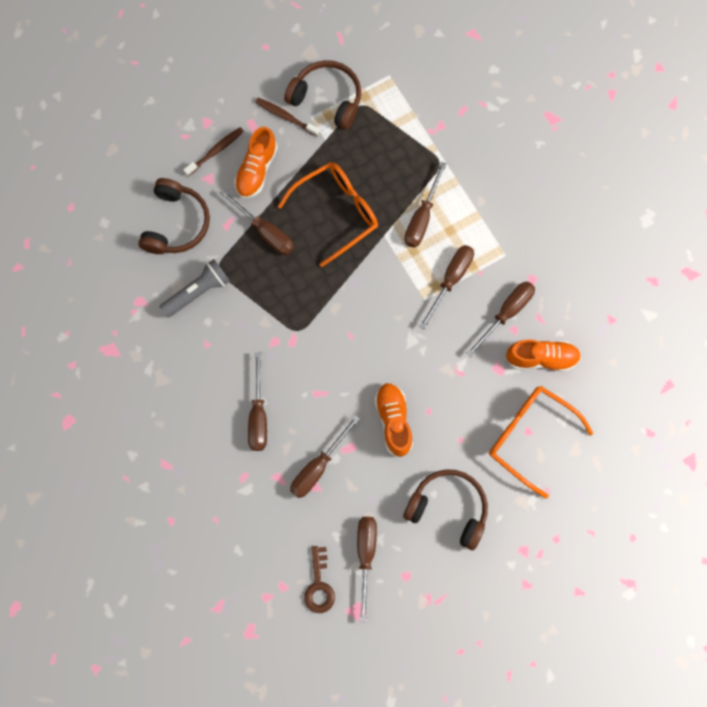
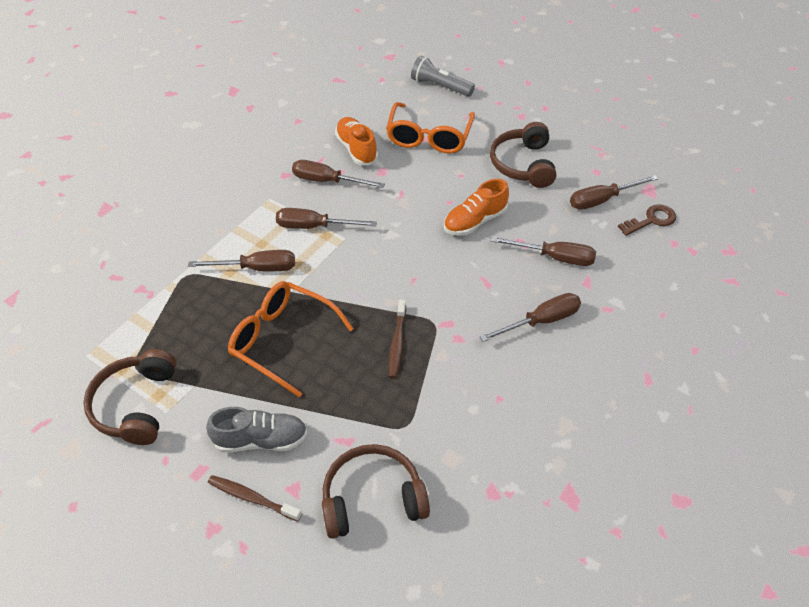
camera: 115 degrees left, 25 degrees down
(198, 292) = (445, 434): grey flashlight -> grey flashlight (440, 86)
(256, 170) = (261, 440): orange shoe -> grey shoe
(265, 232) = (337, 398): brown screwdriver -> none
(286, 117) = (175, 438): brown toothbrush -> brown toothbrush (397, 343)

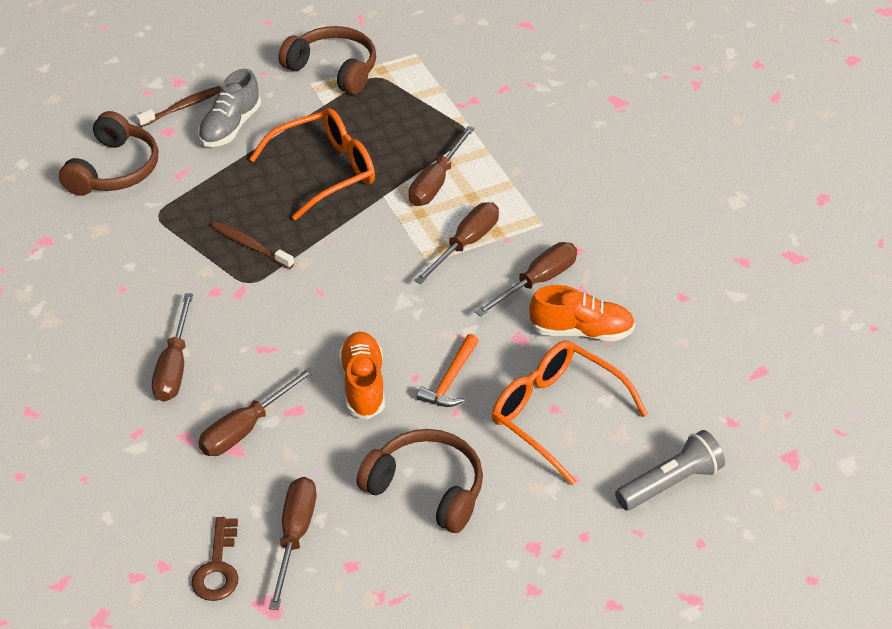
camera: 120 degrees right, 5 degrees down
(439, 186) = (450, 380): none -> orange hammer

